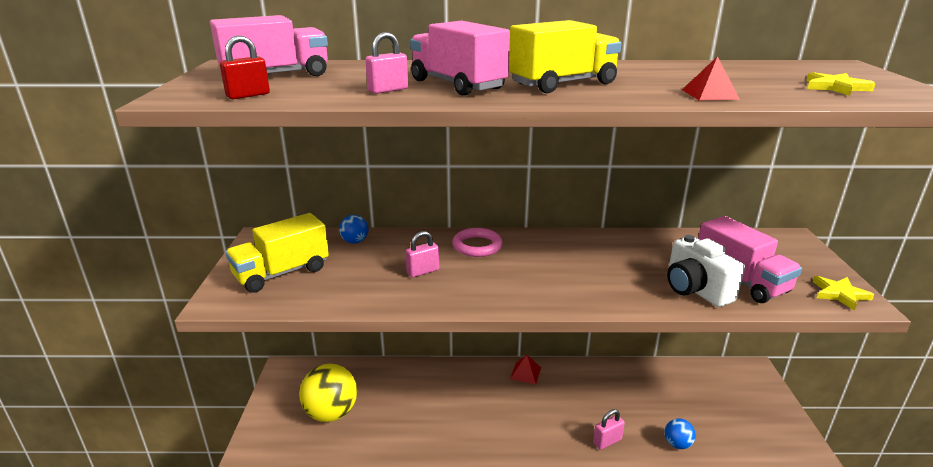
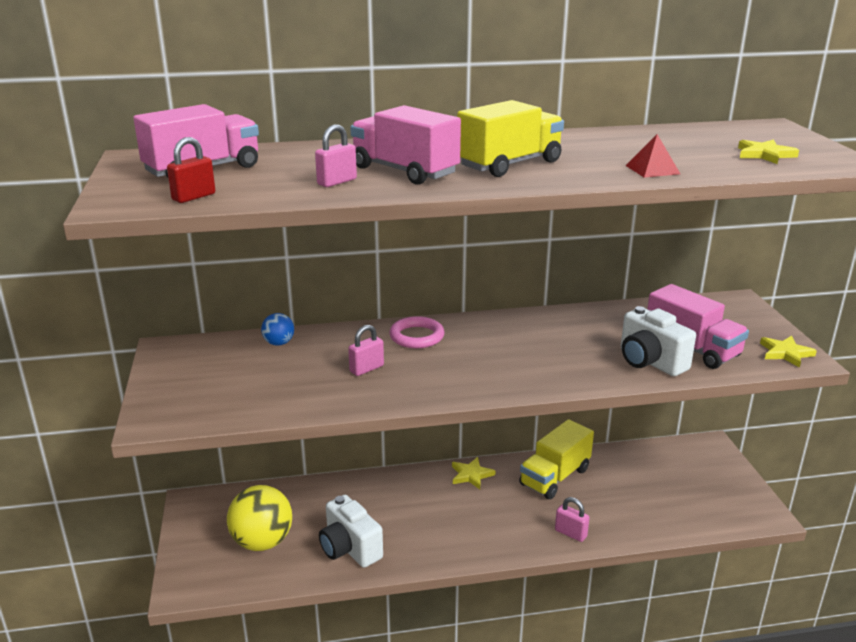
camera: 10 degrees left, 0 degrees up
(282, 273) = (210, 384): yellow truck -> yellow truck (555, 477)
(403, 429) = (349, 549): none -> white camera
(525, 373) = (471, 475): red pyramid -> yellow star
(607, 441) = (570, 533): pink padlock -> pink padlock turned 75 degrees clockwise
(677, 444) = (642, 527): blue ball -> none

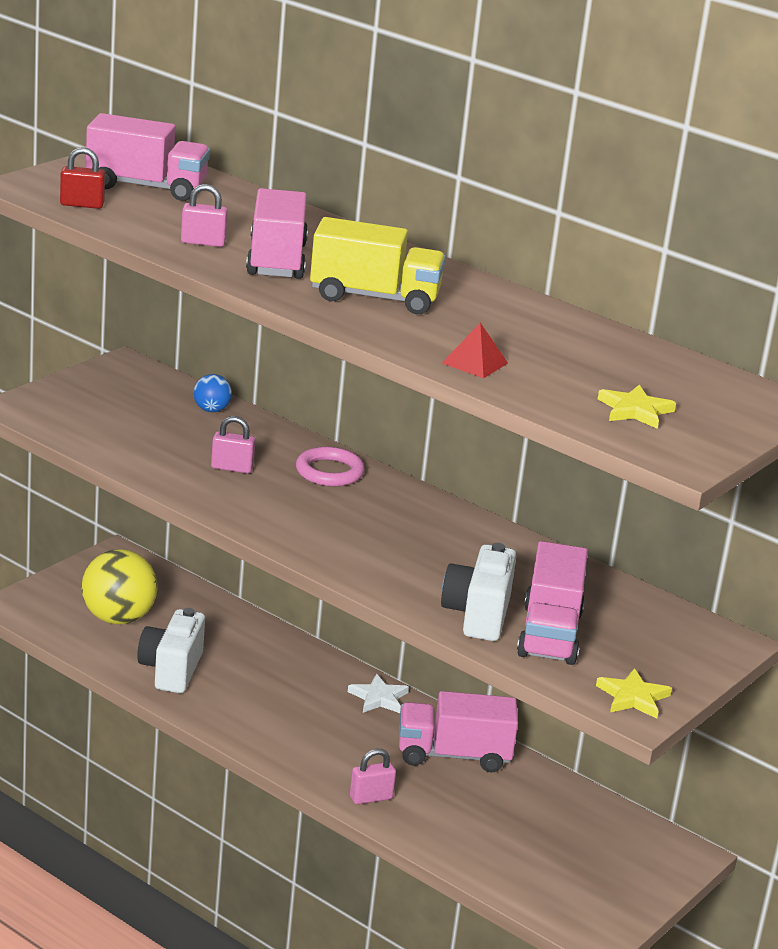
camera: 45 degrees right, 0 degrees up
(471, 475) = (378, 698): yellow star -> white star
(555, 477) = (453, 755): yellow truck -> pink truck
(570, 533) = (371, 798): pink padlock -> pink padlock turned 75 degrees clockwise

